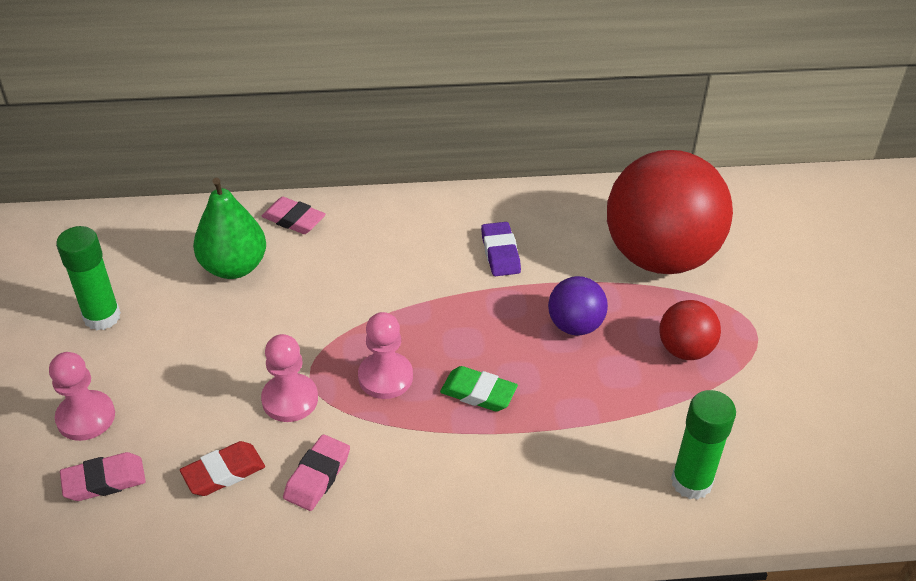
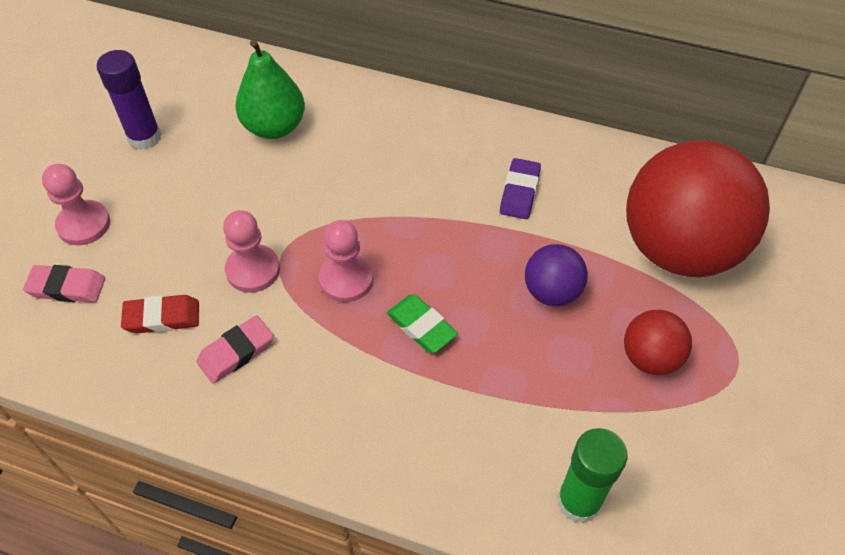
camera: 25 degrees right, 10 degrees up
(102, 317) = (144, 137): green glue stick -> purple glue stick
(294, 219) = (349, 98): pink eraser -> none

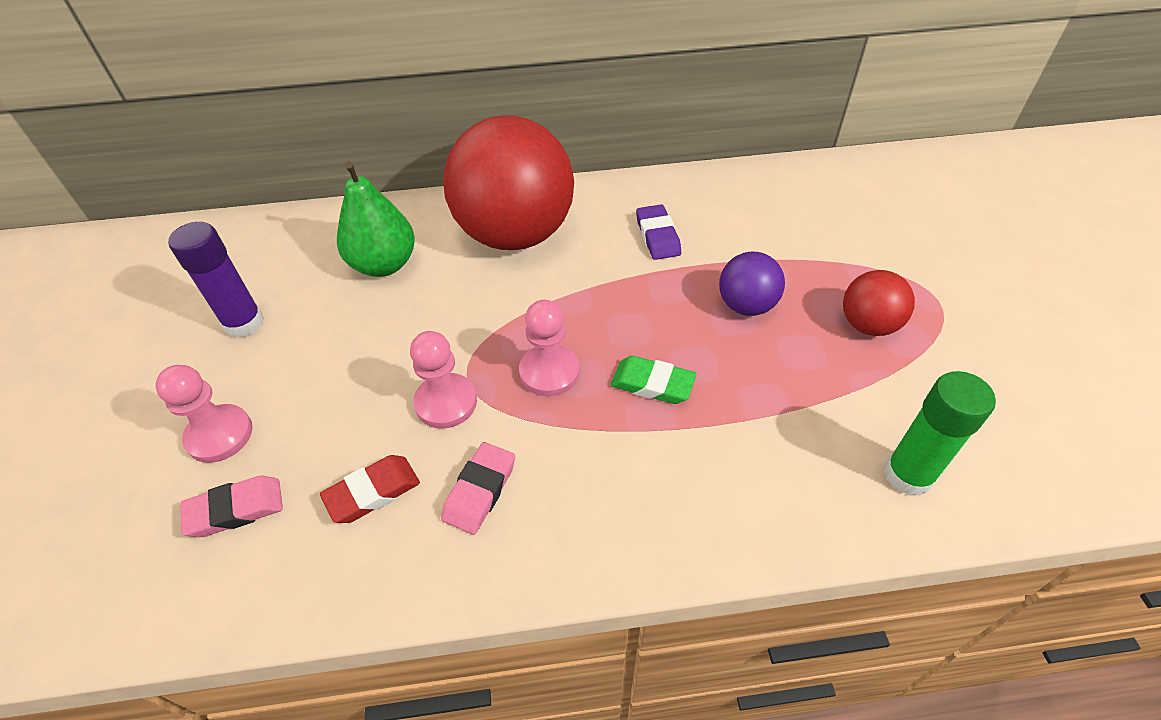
camera: 25 degrees left, 5 degrees down
(678, 249) = (821, 231): red ball -> red ball (515, 234)

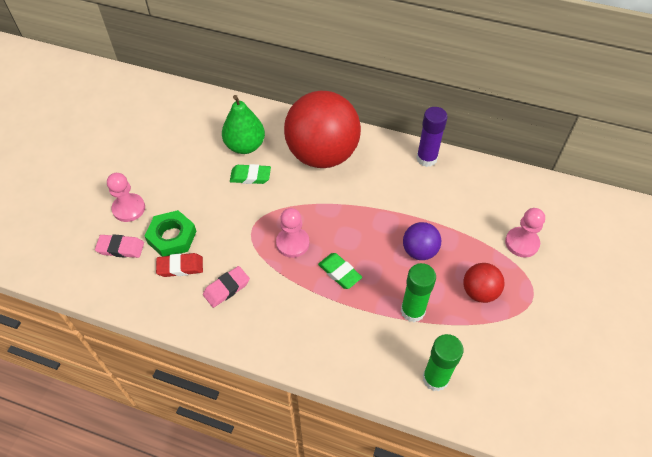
camera: 25 degrees right, 5 degrees up
(244, 323) = (164, 153): purple glue stick -> purple glue stick (426, 158)
(330, 448) = (172, 237): none -> green nut
(418, 303) = (250, 176): none -> green eraser
(446, 402) = (235, 237): pink pawn -> pink pawn (522, 243)
(657, 236) = (399, 188): purple eraser -> none
(799, 391) = (412, 311): none -> green glue stick

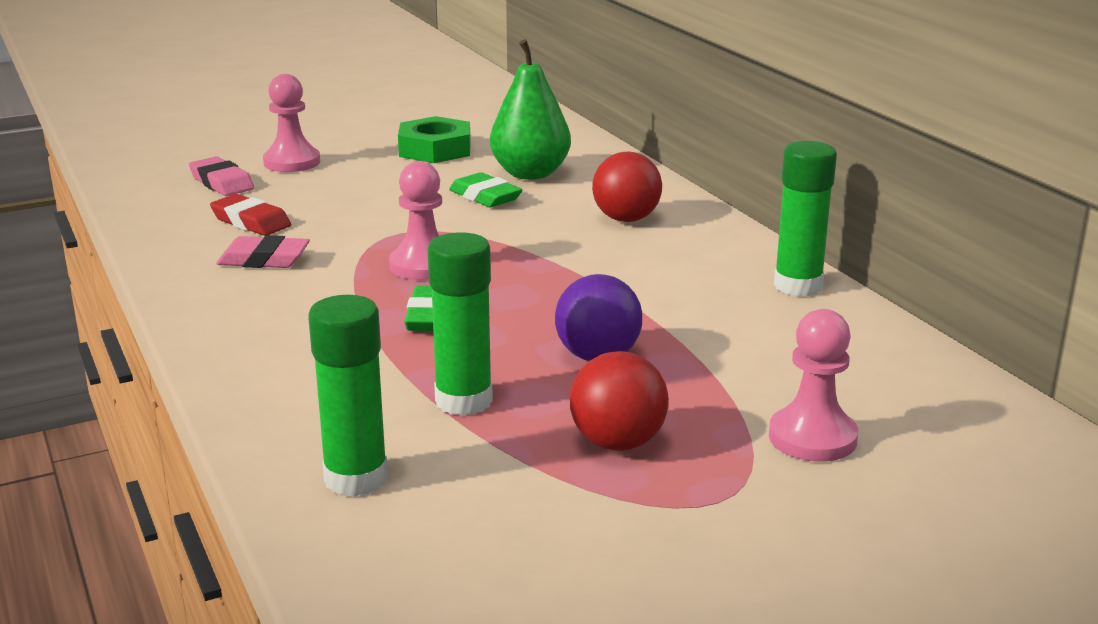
camera: 45 degrees right, 30 degrees down
(172, 237) = (291, 199): green nut -> green nut (435, 149)
(322, 155) = (626, 219): red ball -> red ball, size x0.46
(426, 158) = (798, 286): purple glue stick -> green glue stick

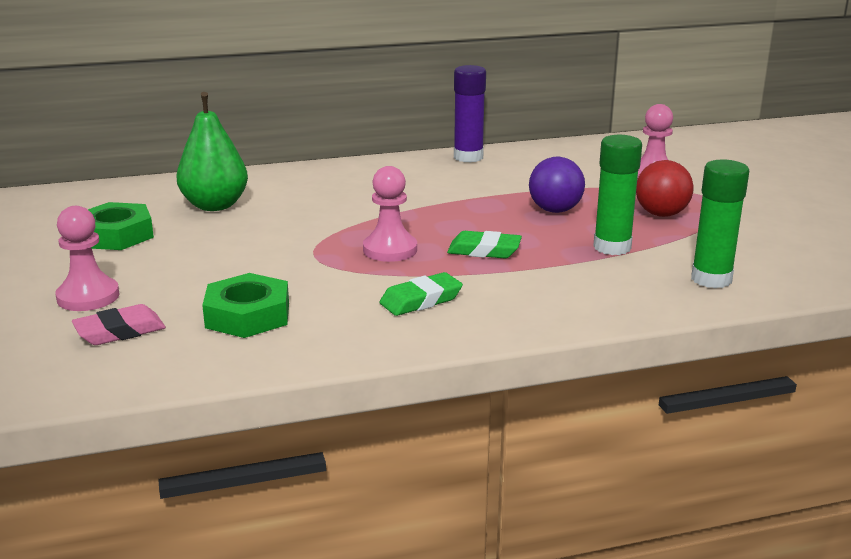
camera: 80 degrees left, 0 degrees up
(251, 222) = (248, 315): red eraser -> green nut
(264, 260) = (346, 308): pink eraser -> none
(485, 197) = (256, 223): green eraser -> green eraser (421, 300)
(626, 219) = (335, 185): red ball -> none
(798, 286) = (468, 157): green glue stick -> purple glue stick

